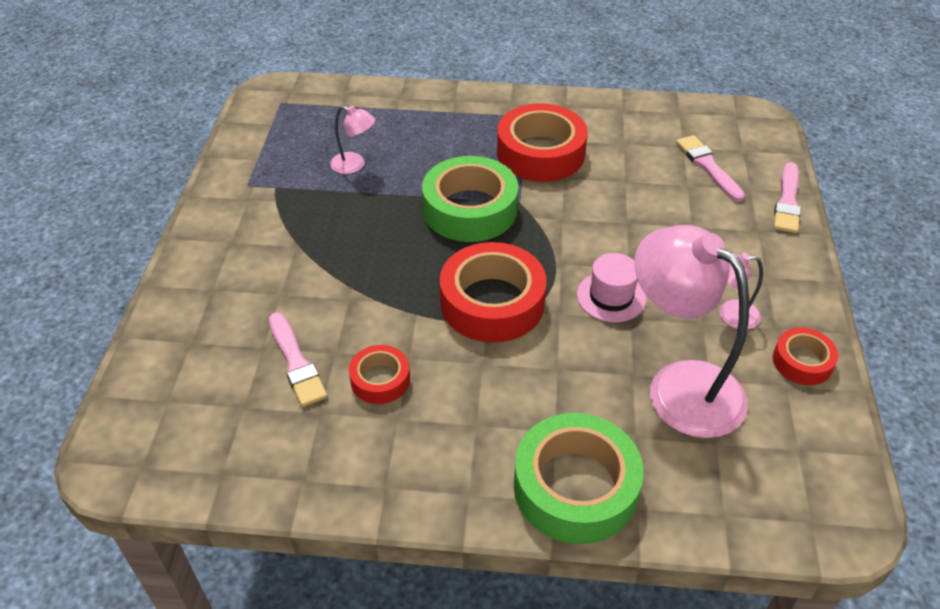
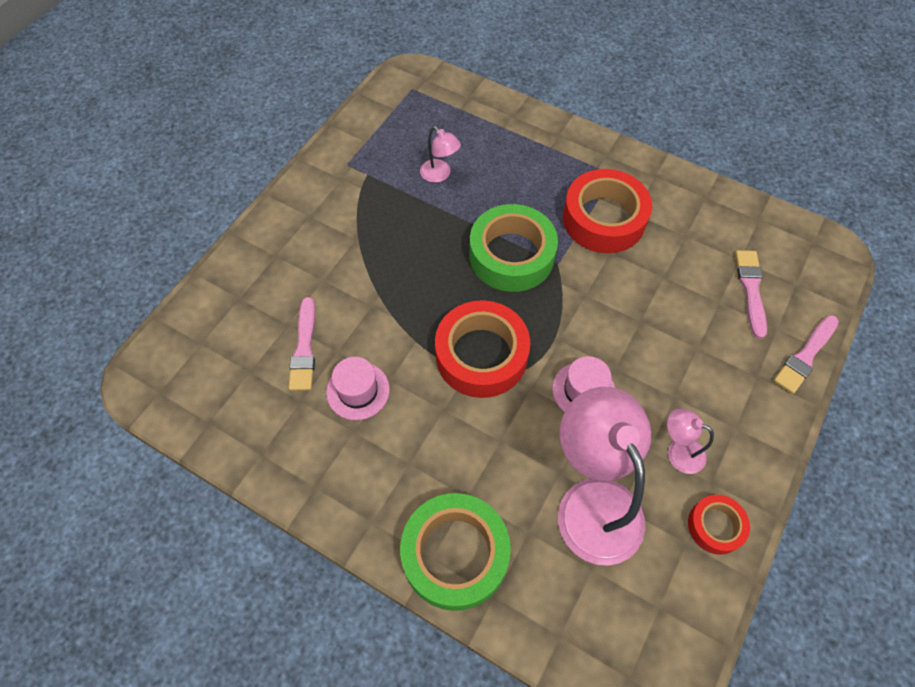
camera: 25 degrees right, 15 degrees up
(380, 380) = (358, 391): red tape -> pink hat

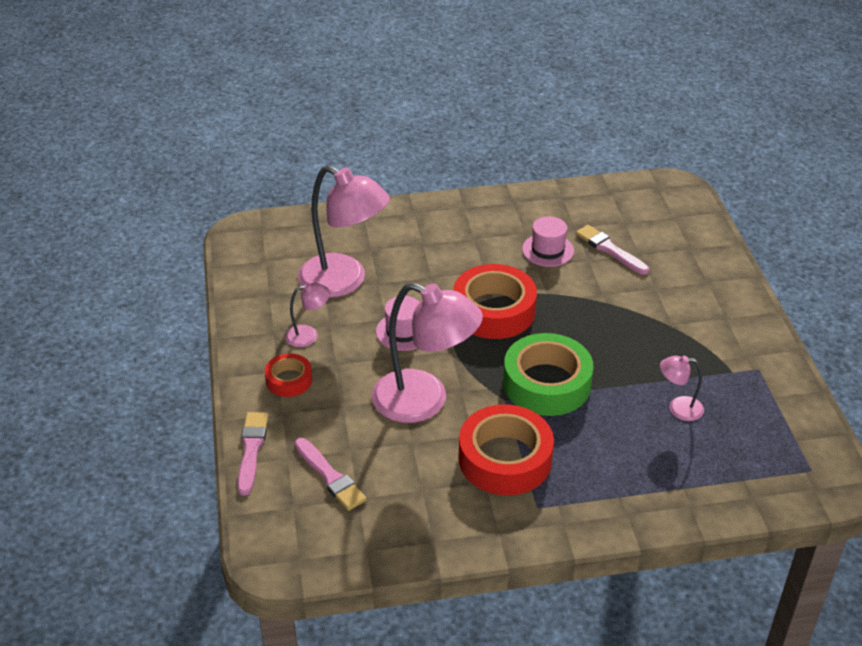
camera: 140 degrees right, 20 degrees down
(455, 554) = (402, 220): green tape -> none
(624, 305) = (424, 401): none -> pink lamp
(715, 526) = (256, 312): red tape -> red tape (289, 380)

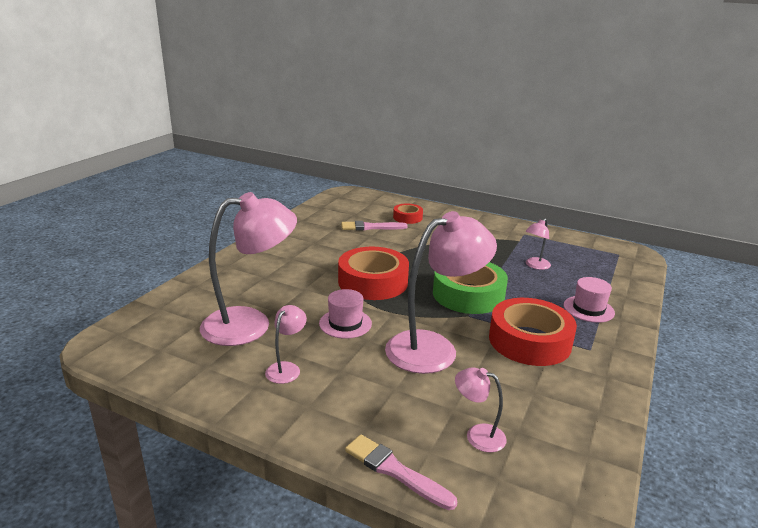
camera: 55 degrees left, 15 degrees down
(289, 380) = (328, 404): red tape -> red tape (407, 217)
(330, 477) = (477, 435): pink brush -> pink lamp
(548, 250) = (342, 243): pink hat -> pink hat (588, 309)

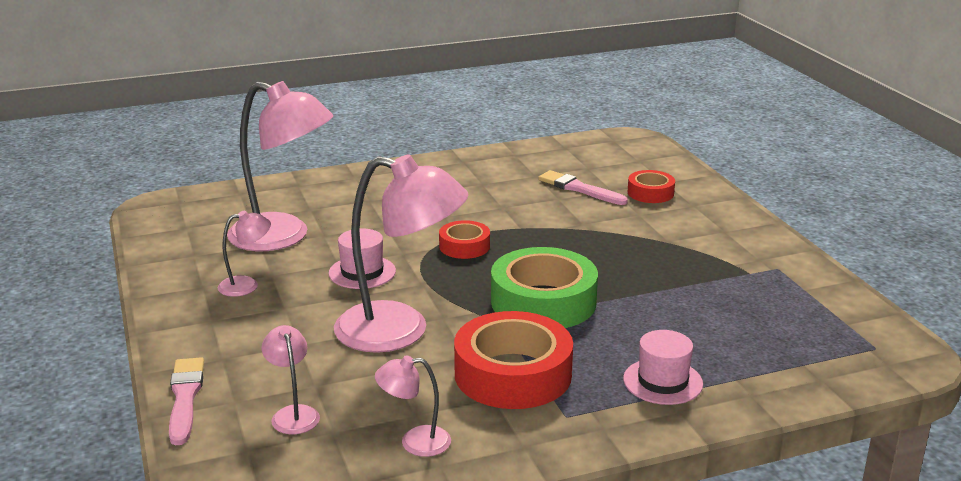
camera: 45 degrees right, 0 degrees up
(373, 282) = (464, 246): red tape -> red tape, size x0.53
(535, 266) = (702, 309): pink lamp -> pink lamp (415, 442)

